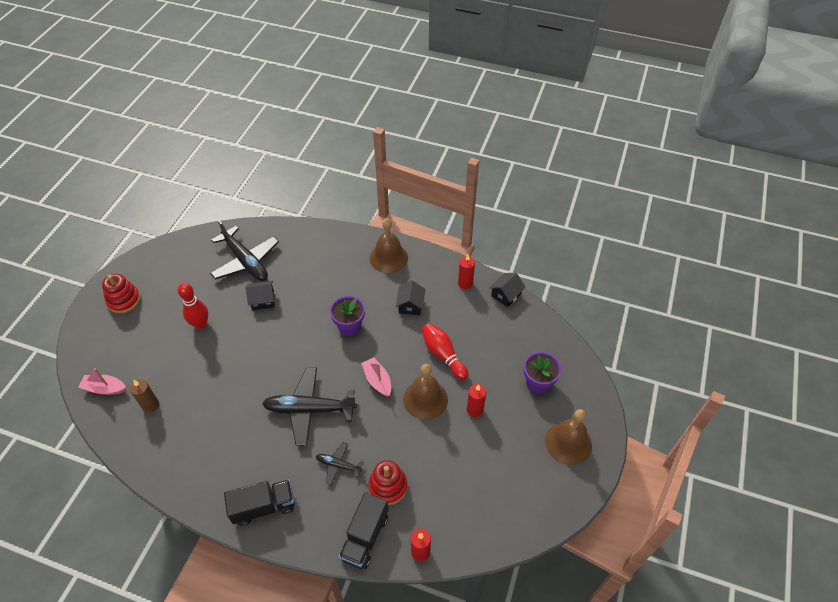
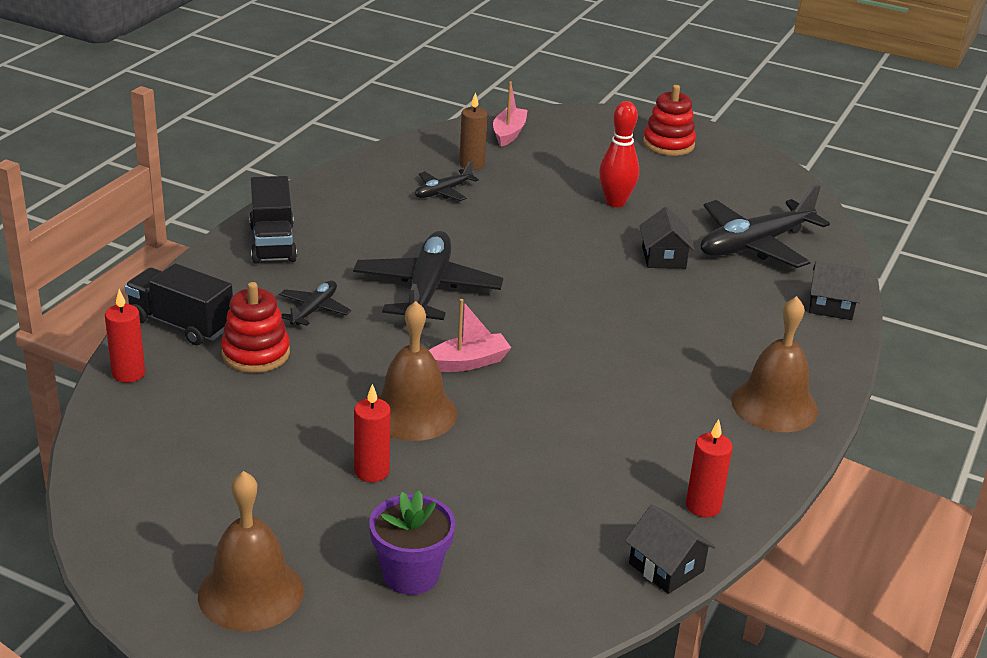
camera: 95 degrees right, 20 degrees down
(190, 417) = (443, 192): none -> black plane
(349, 326) = (596, 342): purple flower pot -> none
(410, 305) = (643, 420): black house -> black house (831, 306)
(443, 355) = (510, 448): red bowling pin -> none

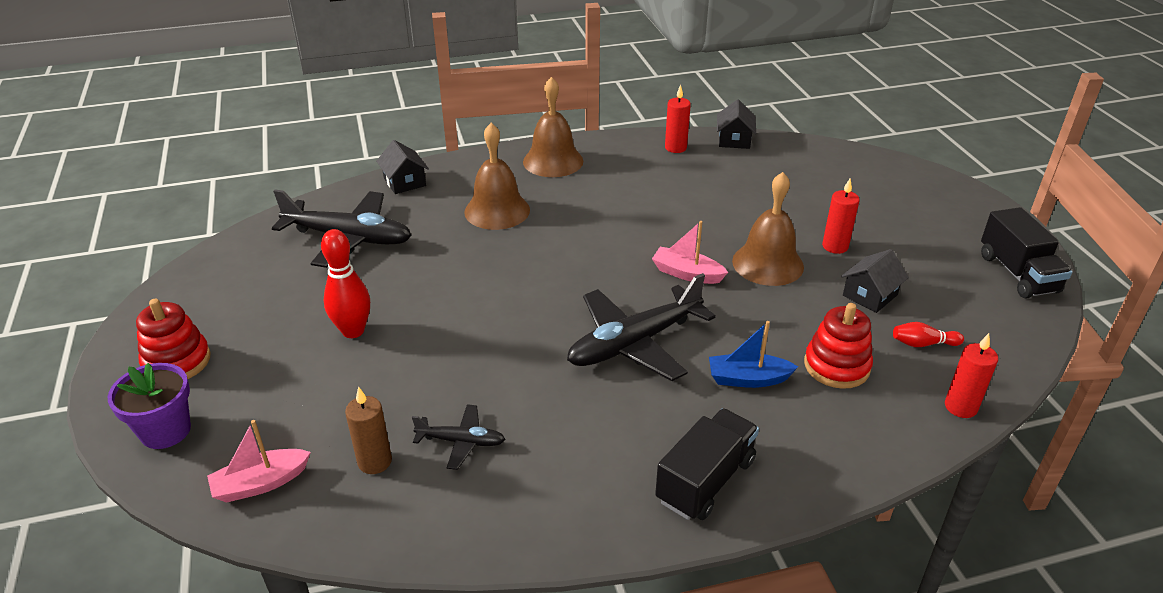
camera: 130 degrees left, 5 degrees up
(181, 324) = (879, 432): black truck -> black truck (1017, 273)
(197, 411) = (923, 344): none -> red bowling pin
(251, 592) = (966, 227): brown bell -> brown bell (497, 211)
(314, 309) = (747, 379): black plane -> blue boat
(411, 575) = (867, 194): purple flower pot -> purple flower pot (165, 431)
(663, 257) = (424, 266): black house -> black house (870, 295)

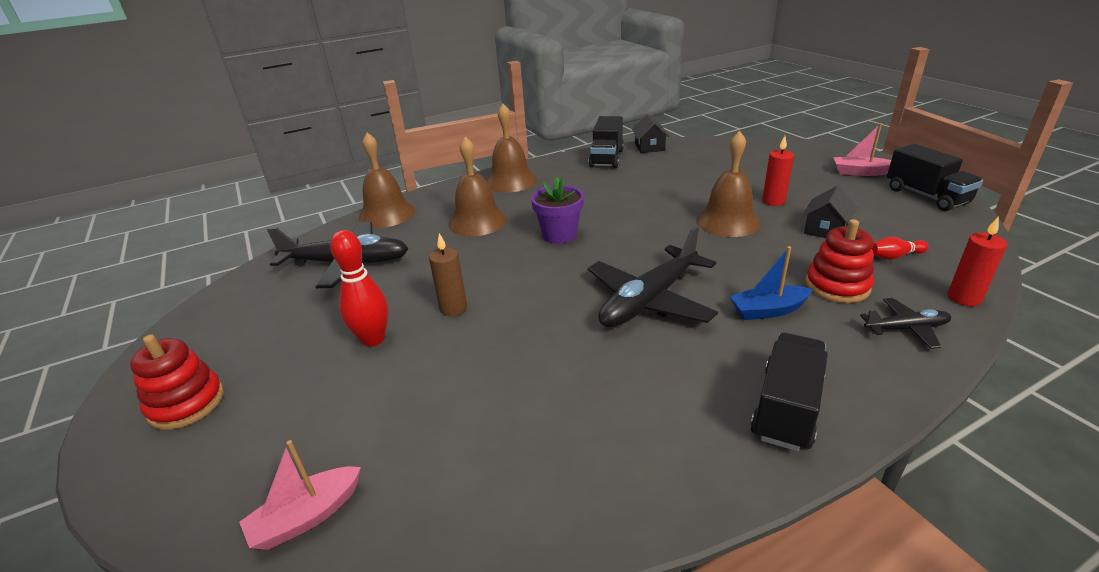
camera: 10 degrees left, 5 degrees down
(165, 431) = (181, 480): purple flower pot -> purple flower pot (559, 235)
(374, 461) = (434, 463): brown candle -> brown candle (453, 308)
(404, 182) = (387, 214): black house -> brown bell
(461, 441) = (521, 422): black plane -> black plane (906, 328)
(675, 148) = (606, 158): red candle -> black truck
(687, 273) = (665, 239): pink boat -> pink boat (860, 172)

